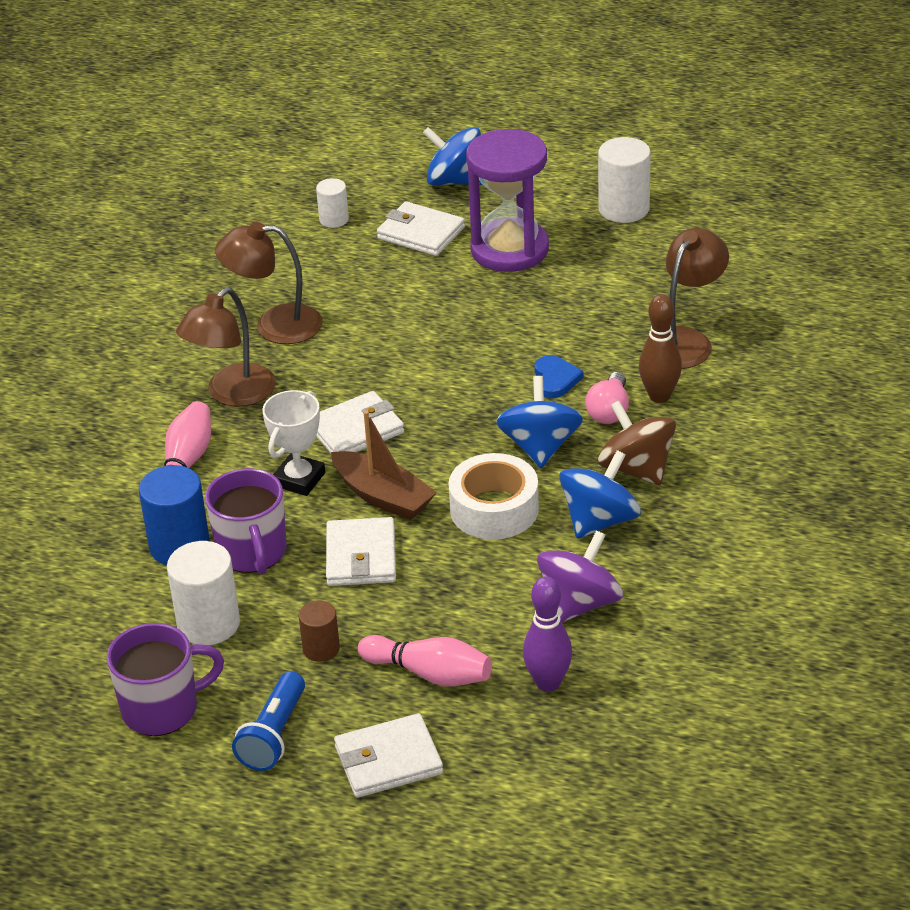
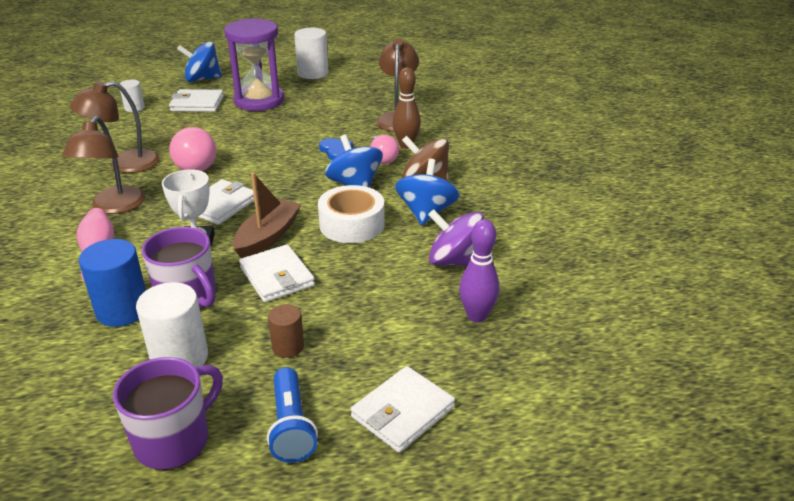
camera: 30 degrees left, 5 degrees down
(360, 349) = (194, 164): none -> pink light bulb
(383, 496) = (267, 237): brown boat -> brown boat turned 75 degrees counterclockwise
(429, 673) = (386, 337): pink bowling pin -> none
(580, 603) = (455, 261): purple spinning top -> purple spinning top turned 75 degrees counterclockwise

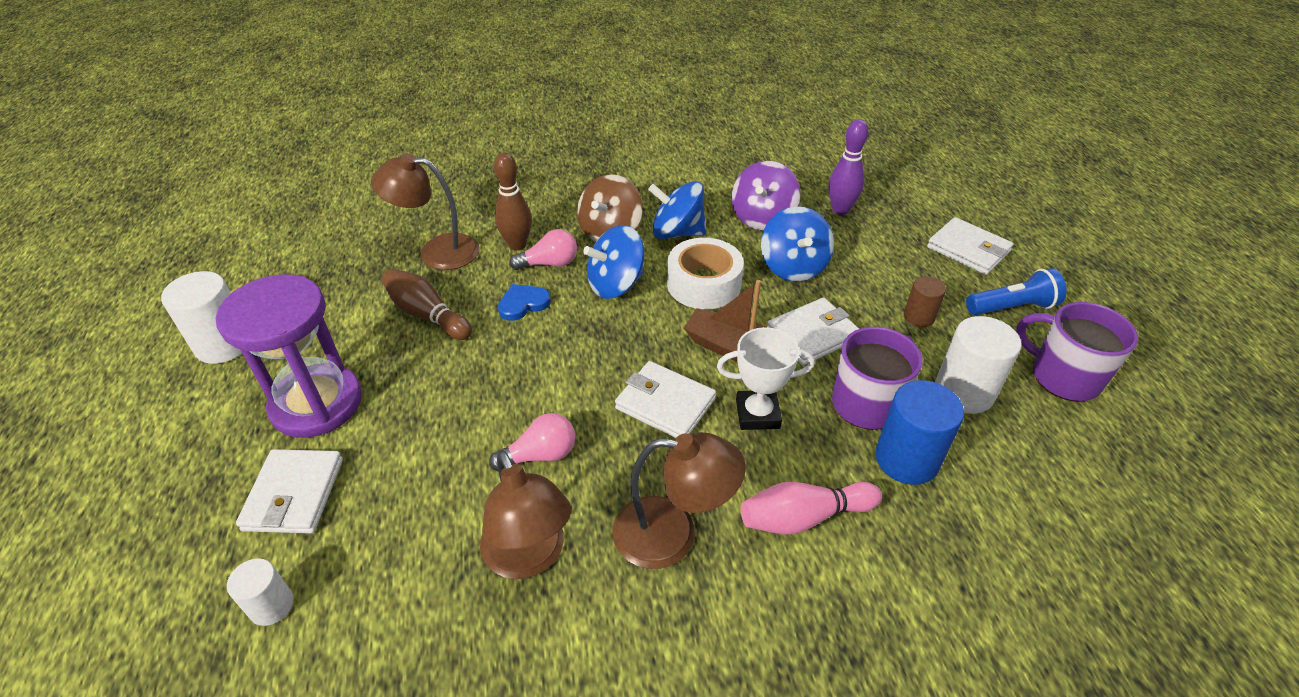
camera: 90 degrees left, 10 degrees up
(194, 164) = (540, 455): pink light bulb -> pink light bulb, size x0.66
(202, 79) = (164, 508): blue spinning top -> blue spinning top (793, 267)
(329, 121) = (427, 315): none -> brown bowling pin

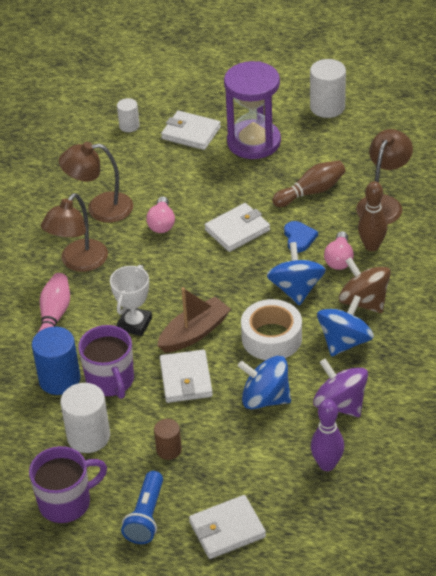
camera: 115 degrees right, 0 degrees up
(665, 404) = (168, 284): white wallet -> white wallet (237, 230)

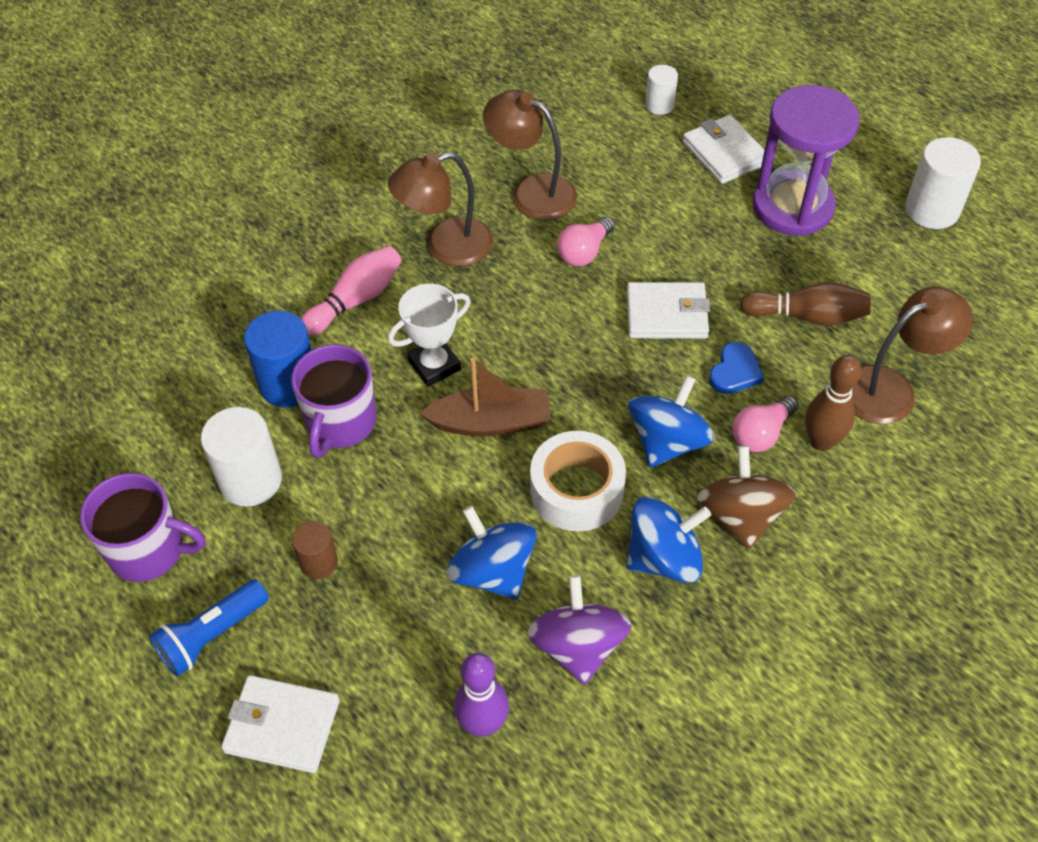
camera: 35 degrees right, 10 degrees up
(186, 379) = (425, 479): white wallet -> none

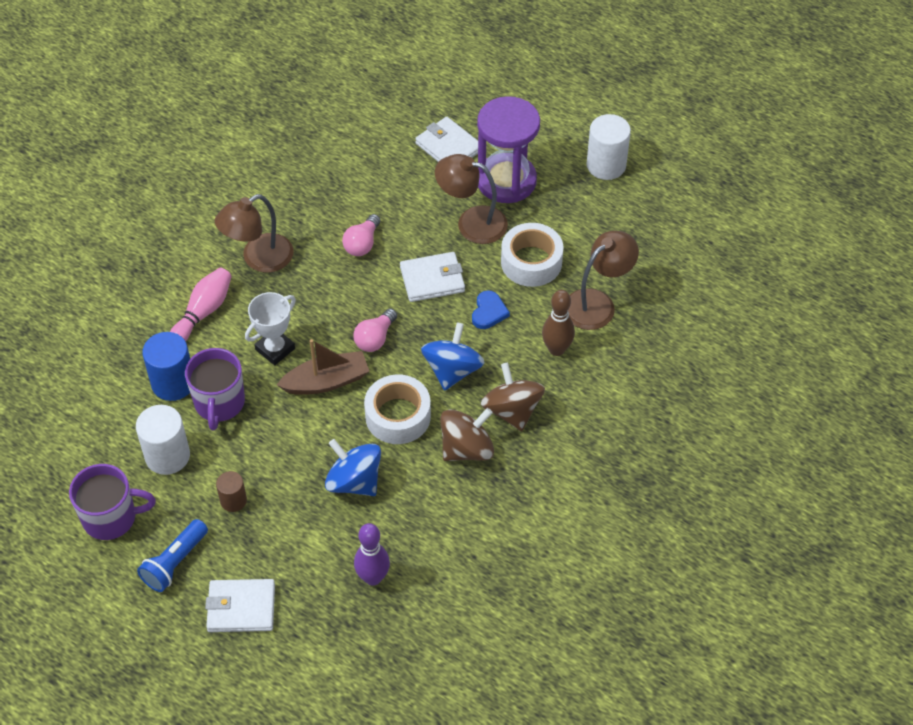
camera: 15 degrees left, 0 degrees up
(531, 192) = (311, 204): brown lamp -> brown lamp (471, 222)
(578, 646) = (423, 516): purple spinning top -> none
(659, 105) = (391, 116): white cylinder -> none
(664, 558) = (467, 448): blue spinning top -> brown spinning top
(761, 434) = (515, 352): pink light bulb -> pink light bulb (375, 338)
(807, 316) = (531, 262): brown bowling pin -> white tape

